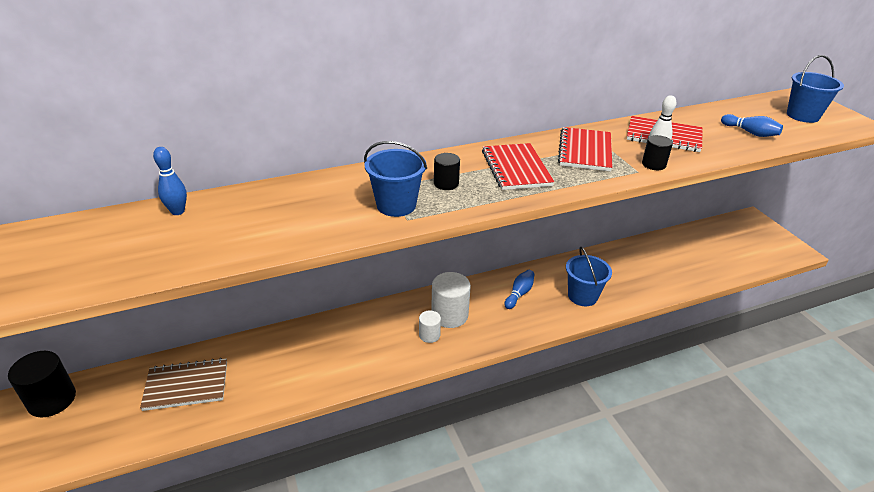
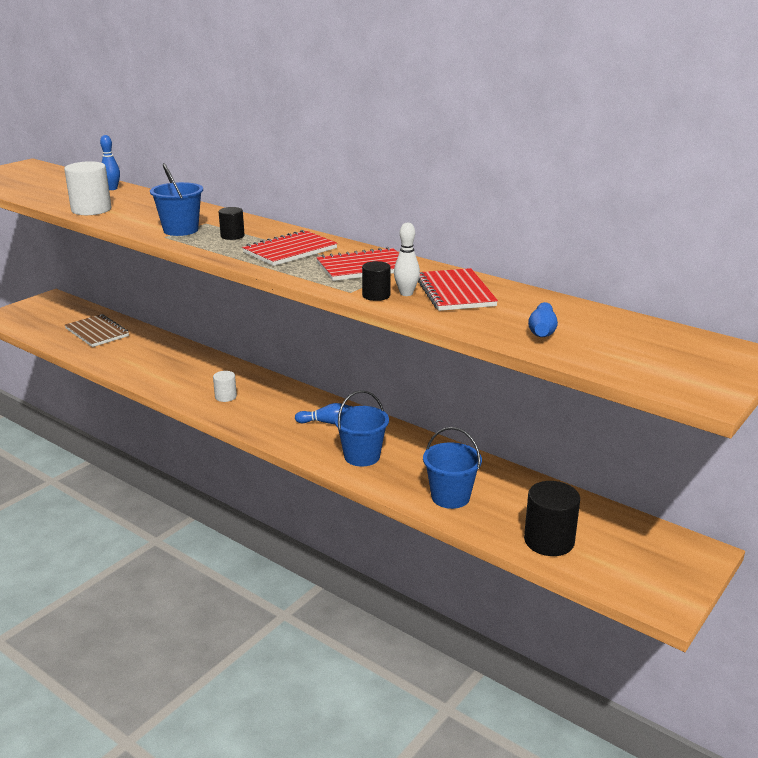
camera: 60 degrees right, 10 degrees down
(52, 400) = (58, 303): black cylinder -> black cylinder (549, 541)
(449, 315) = (261, 398): white cylinder -> white cylinder (91, 210)
(802, 115) = (662, 356): blue bucket -> blue bucket (450, 497)

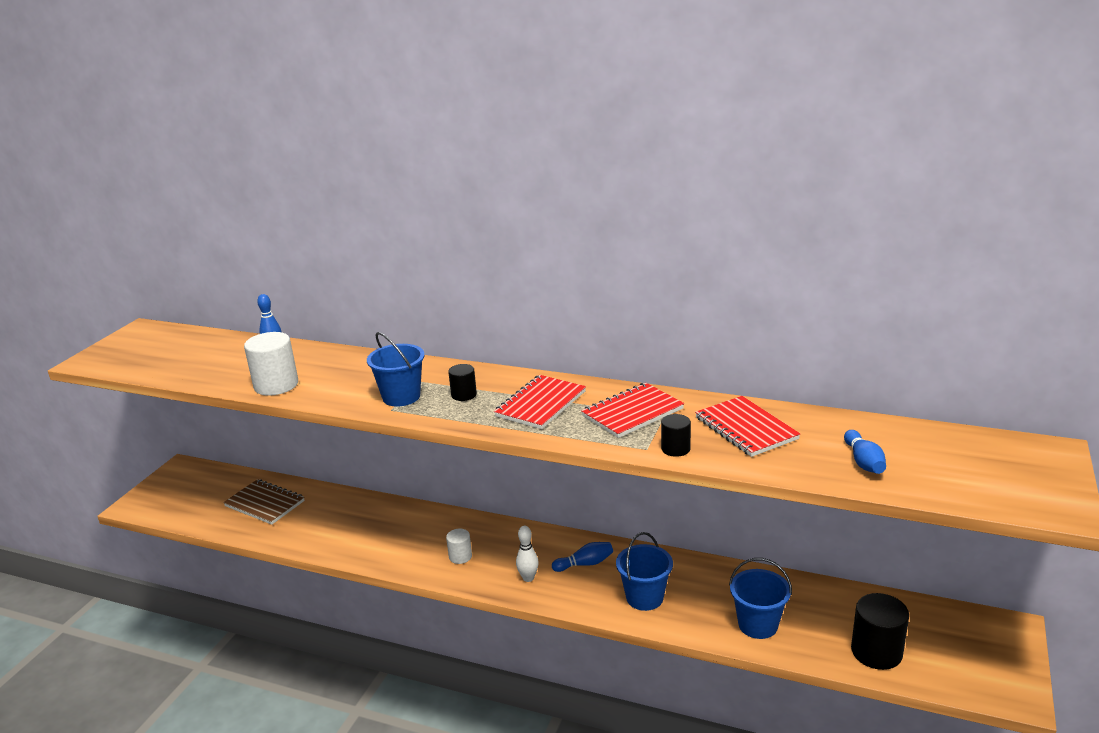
camera: 15 degrees left, 0 degrees up
(406, 293) = (702, 440): white bowling pin -> white bowling pin (528, 578)

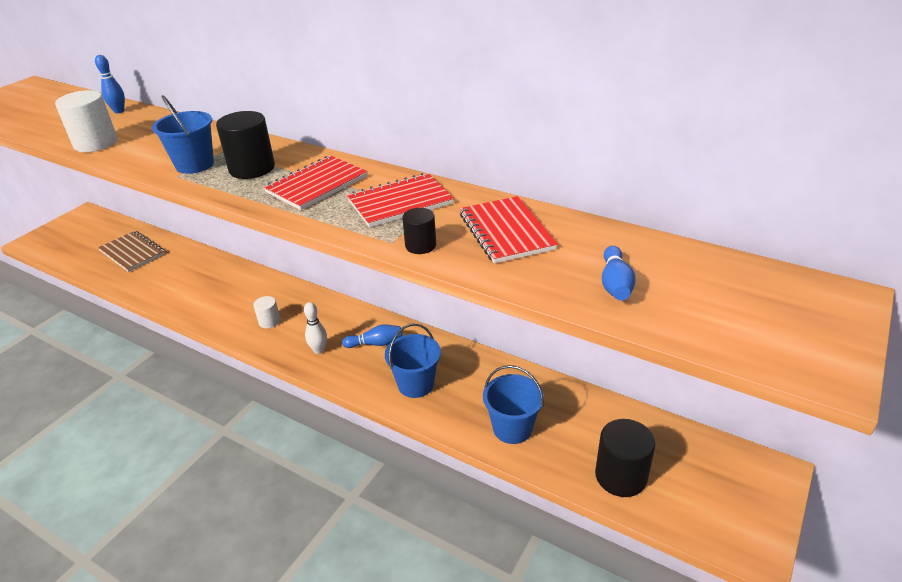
camera: 10 degrees right, 10 degrees up
(464, 395) = (252, 168): black cylinder -> black cylinder, size x1.79

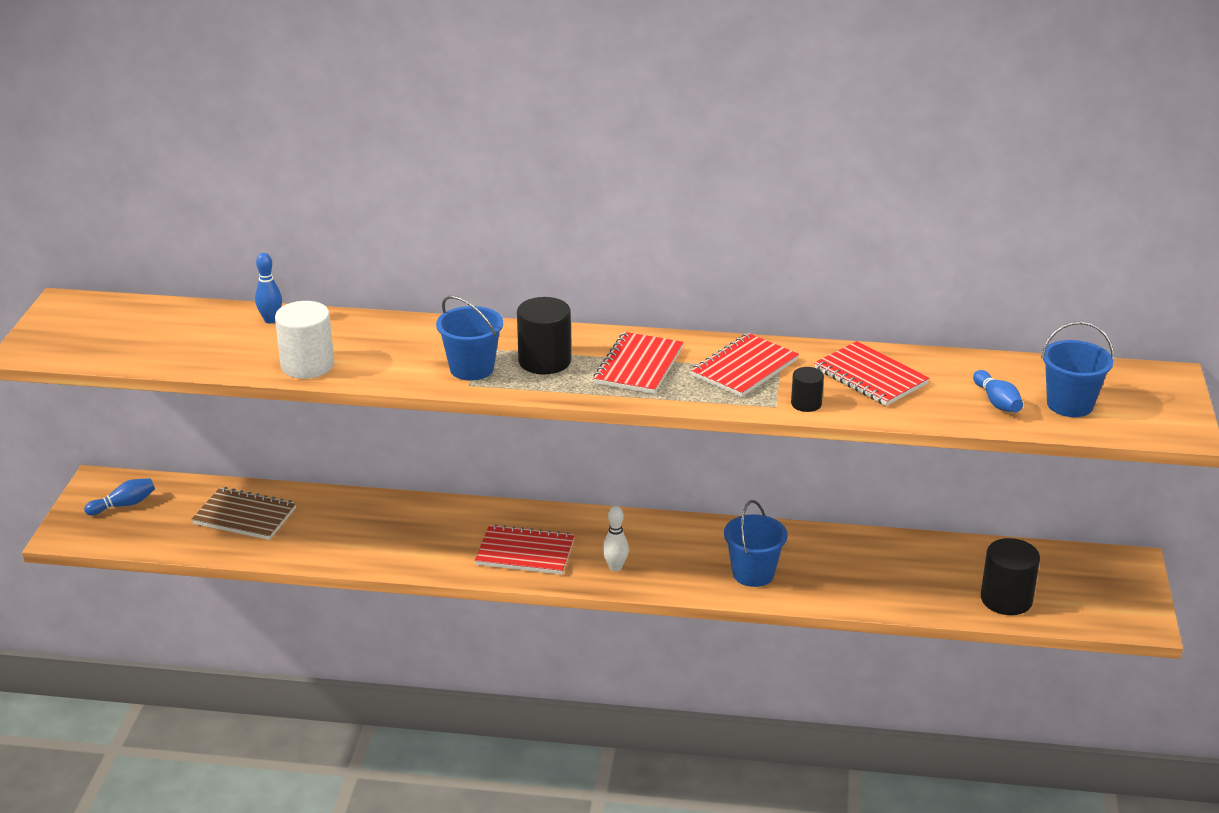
camera: 25 degrees left, 5 degrees down
(269, 321) = (525, 552): white cylinder -> red notebook
(375, 343) = (674, 546): blue bowling pin -> blue bowling pin (124, 505)
(512, 428) = (881, 587): blue bucket -> blue bucket (1069, 404)

